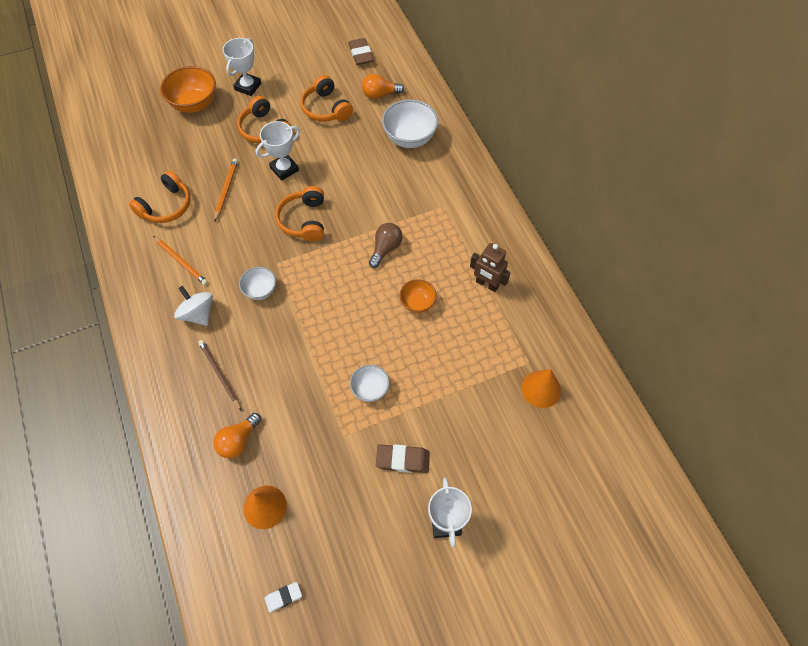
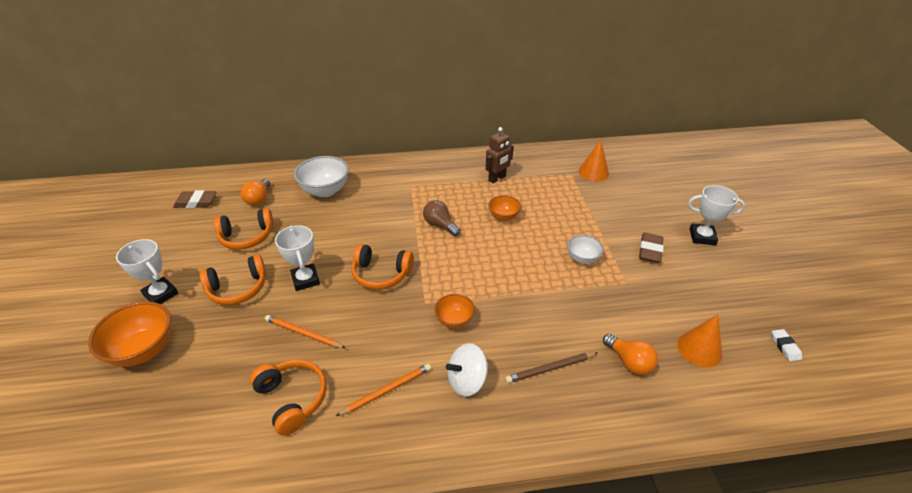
camera: 75 degrees left, 20 degrees down
(260, 290) = (454, 320): white bowl -> orange bowl

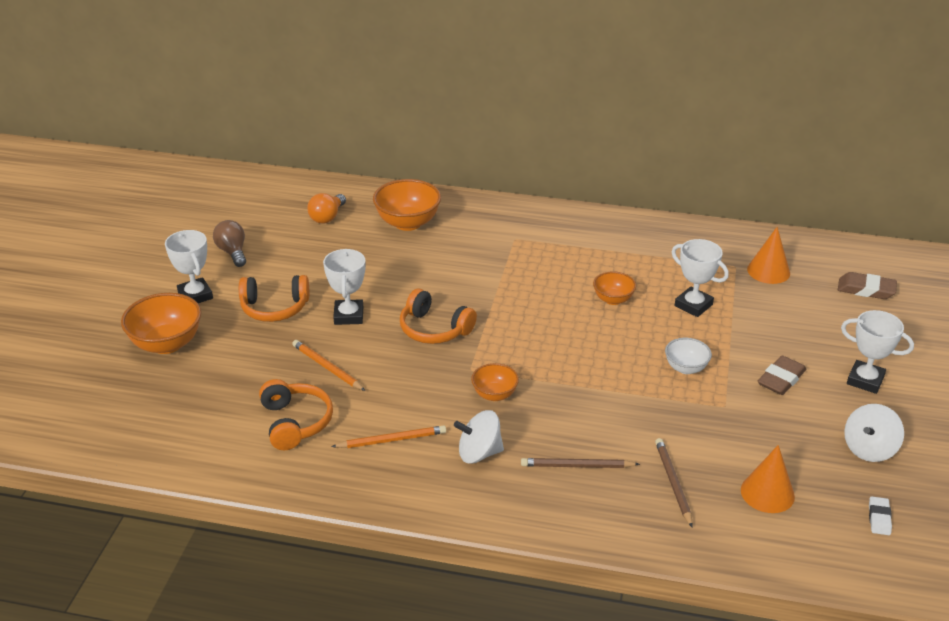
camera: 20 degrees right, 5 degrees down
(196, 202) = (256, 206): brown eraser -> brown eraser (866, 289)
(247, 237) = (301, 256): orange headphones -> none
(325, 191) = (408, 223): white bowl -> orange bowl
(440, 225) = (528, 292): brown light bulb -> brown light bulb (232, 252)
(497, 178) = (630, 252): brown robot -> none
(560, 208) = (693, 305): none -> white trophy
(629, 362) = (673, 483): orange light bulb -> brown pencil
(740, 290) = (869, 449): none -> white spinning top

